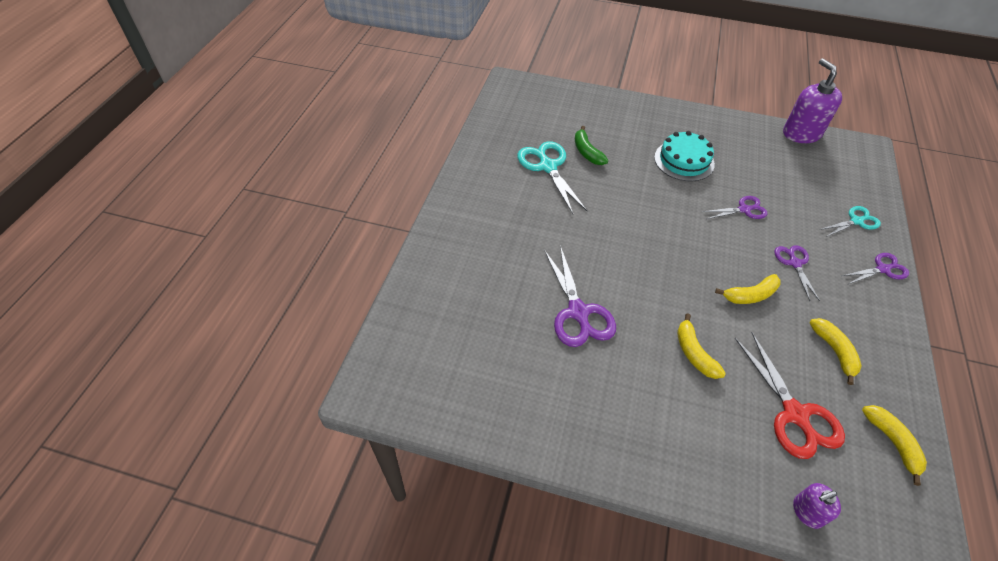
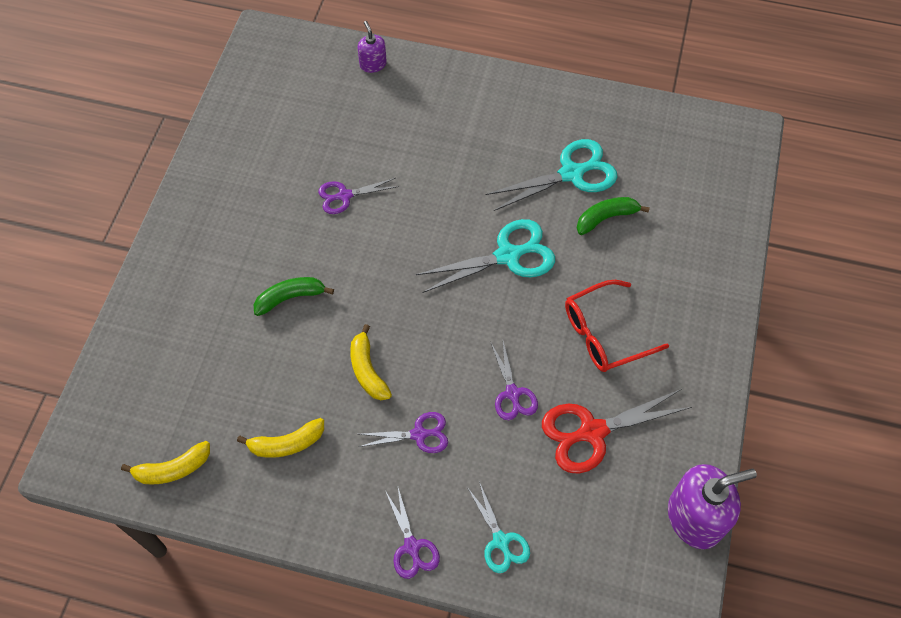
camera: 90 degrees right, 10 degrees up
(578, 312) = (344, 196): purple scissors -> purple scissors, size x0.59
(627, 206) = (508, 255): none -> turquoise scissors
(684, 160) = (604, 334): turquoise cake -> red glasses
(694, 353) = (290, 298): yellow banana -> green banana
(795, 414) = (212, 380): red scissors -> red scissors (592, 432)
(807, 512) = (115, 366): purple soap dispenser -> purple soap dispenser (373, 64)

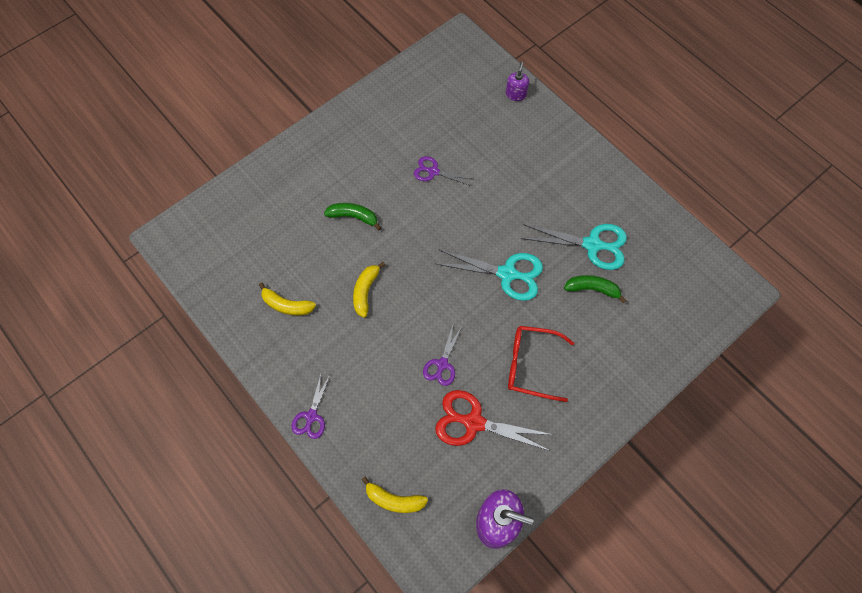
camera: 35 degrees right, 5 degrees up
(173, 469) = (215, 278): yellow banana -> yellow banana (394, 500)
(419, 434) = (366, 351): purple scissors -> none
(501, 541) = (365, 450): turquoise scissors -> none

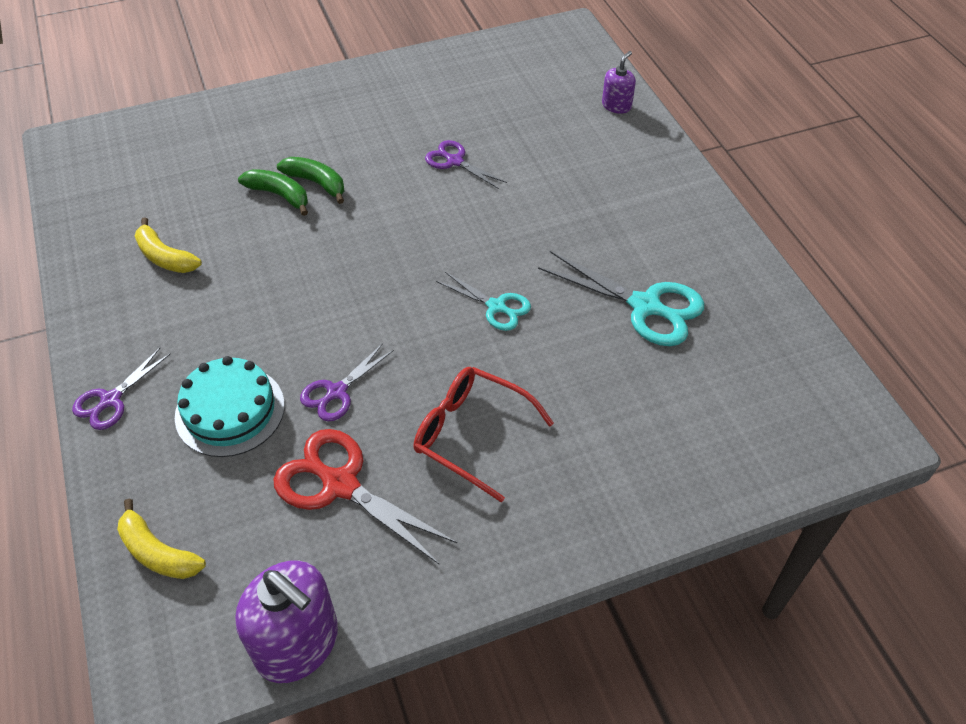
camera: 20 degrees right, 15 degrees down
(365, 291) = (281, 271): yellow banana -> none
(386, 398) = (230, 410): none -> turquoise cake
(507, 274) = (496, 307): turquoise scissors -> turquoise scissors, size x0.59
(592, 289) = (619, 362): green banana -> green banana (279, 195)

